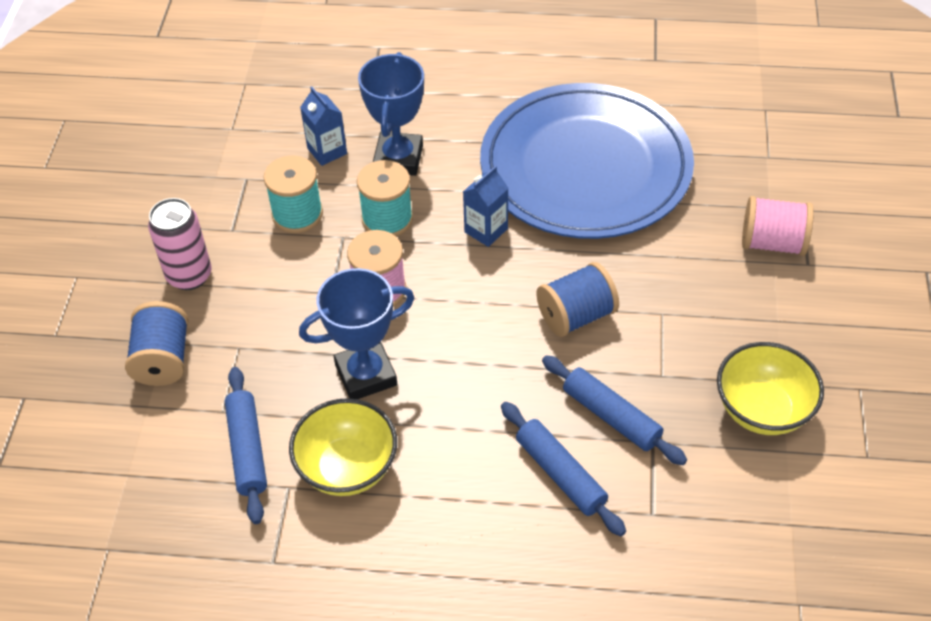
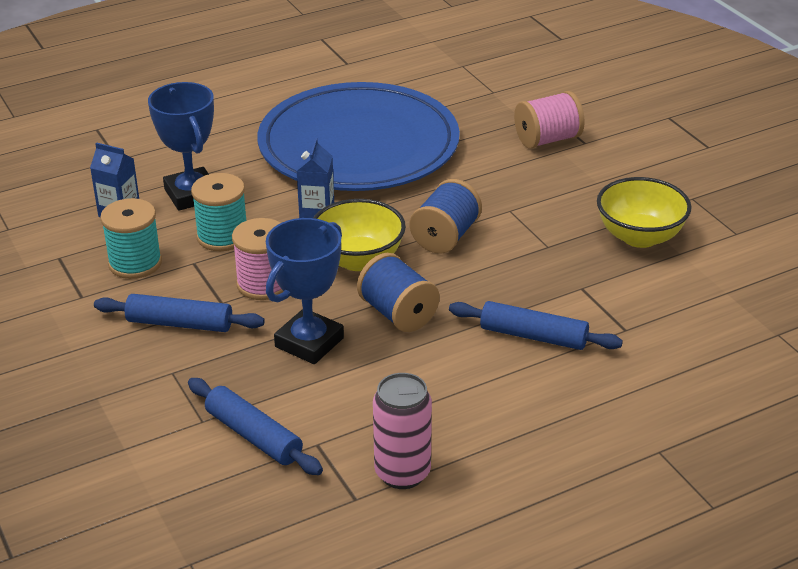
camera: 35 degrees left, 15 degrees down
(163, 360) = (106, 410): blue spool -> blue spool (398, 314)
(189, 276) = (72, 343): pink can -> pink can (402, 473)
(347, 468) = (356, 408): yellow bowl -> yellow bowl (358, 260)
(611, 416) = (535, 286): blue rolling pin -> blue rolling pin (179, 324)

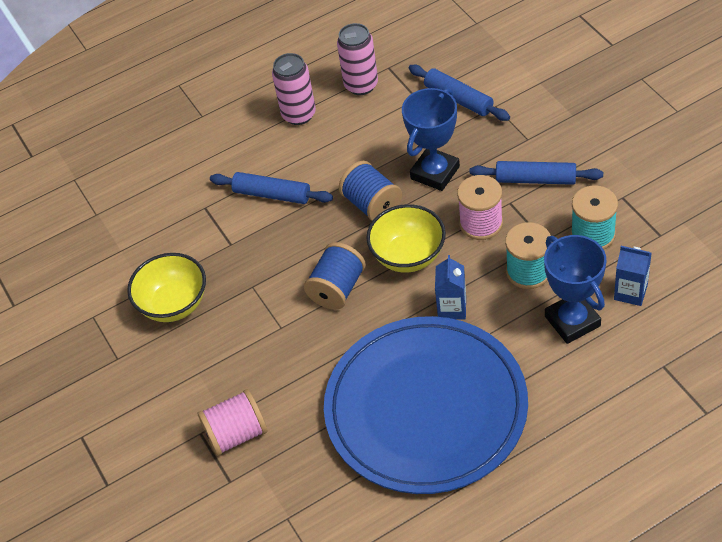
camera: 175 degrees left, 15 degrees up
(502, 437) = (299, 115): none -> pink can

